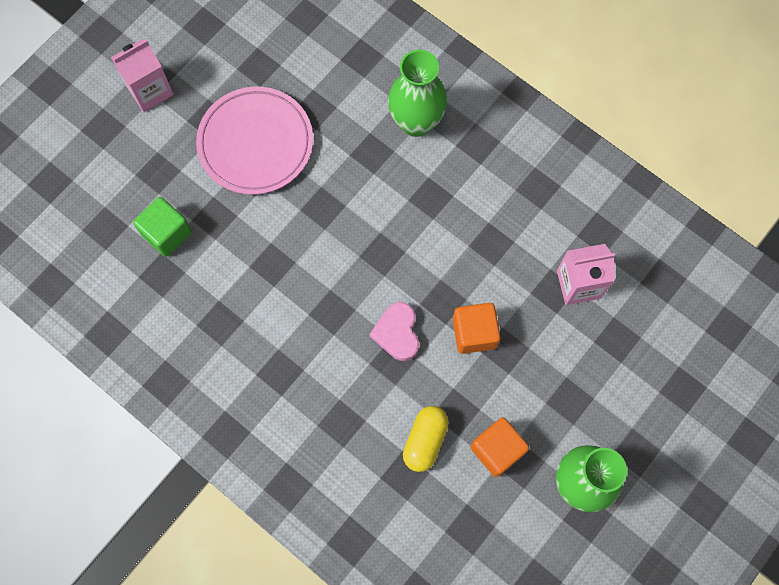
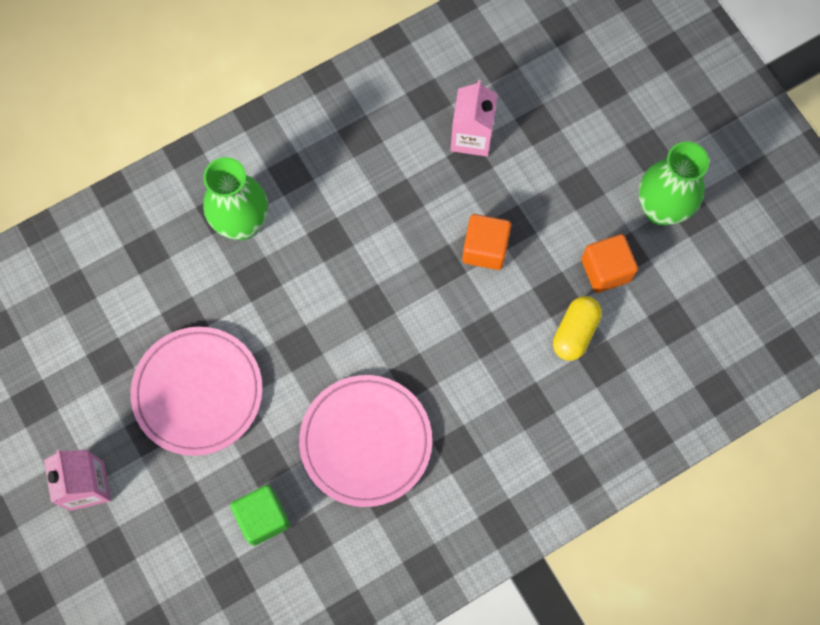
camera: 70 degrees left, 0 degrees up
(259, 292) = (366, 441): none -> pink plate
(397, 333) = (459, 321): pink heart -> none
(425, 441) = (575, 332): yellow capsule -> yellow capsule turned 75 degrees clockwise

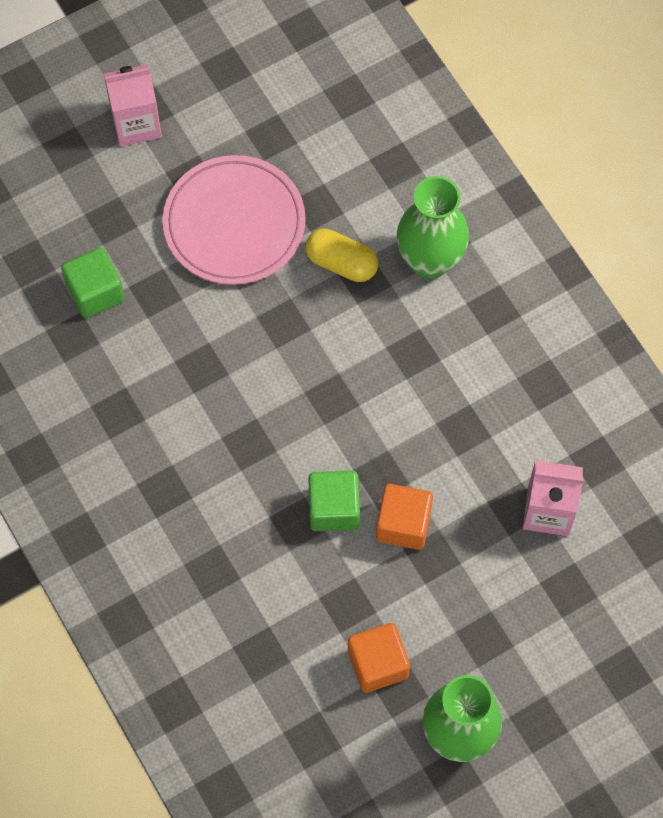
camera: 90 degrees right, 5 degrees down
(366, 441) = (175, 394): pink plate -> none
(472, 304) = (334, 508): none -> green cube
(575, 332) = (299, 624): yellow capsule -> yellow capsule (341, 263)

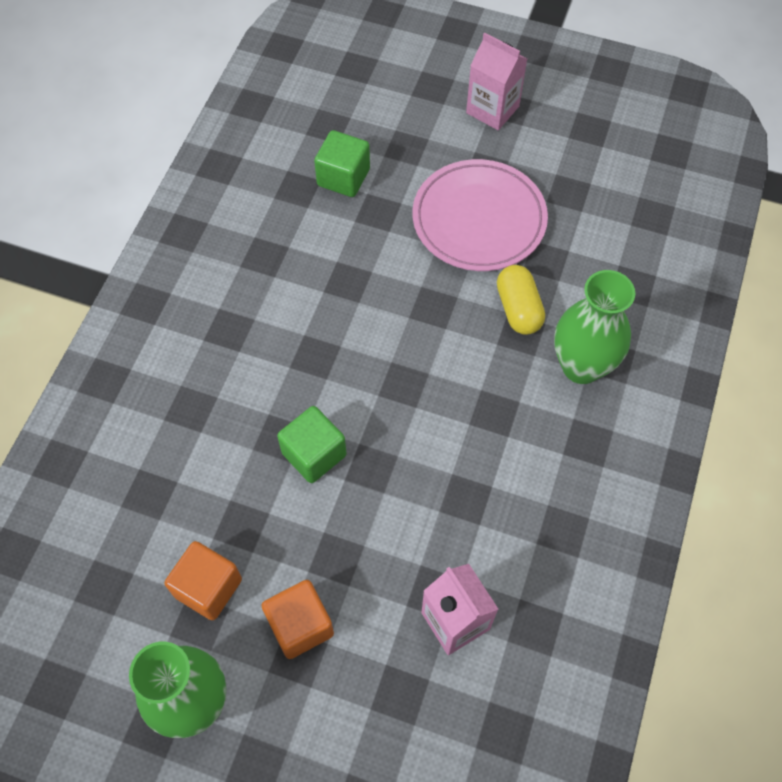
camera: 50 degrees right, 5 degrees down
(403, 524) = (345, 515): orange cube -> orange cube (300, 625)

